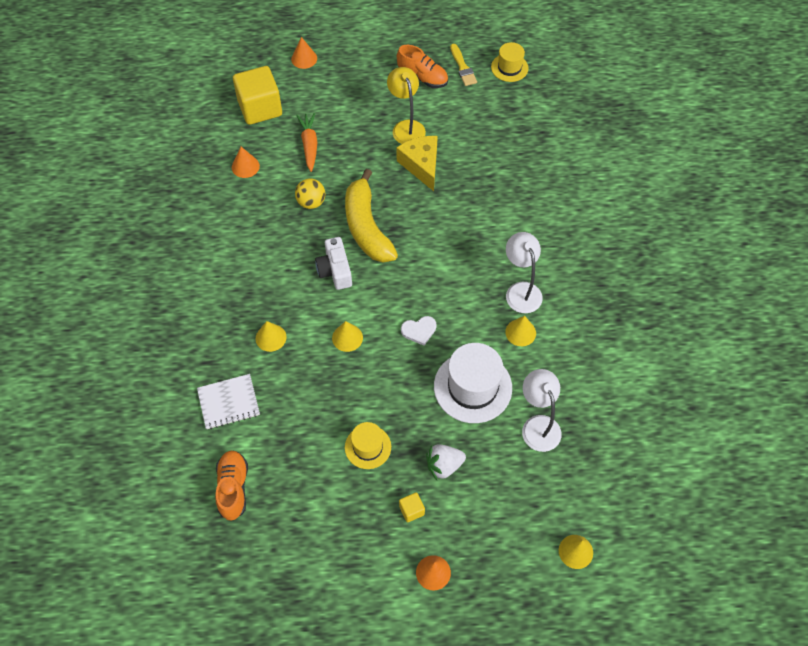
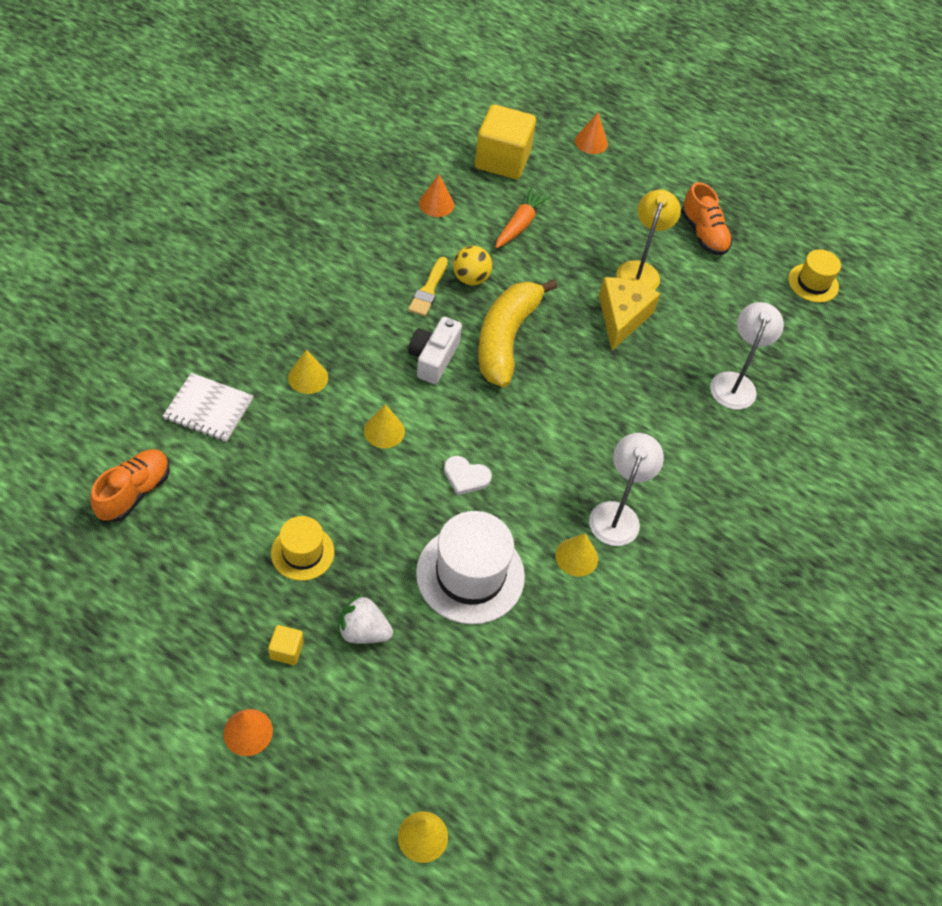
camera: 30 degrees right, 5 degrees down
(463, 67) = (758, 251): yellow brush -> yellow brush (428, 290)
(538, 425) = (506, 668): white lamp -> white lamp (735, 382)

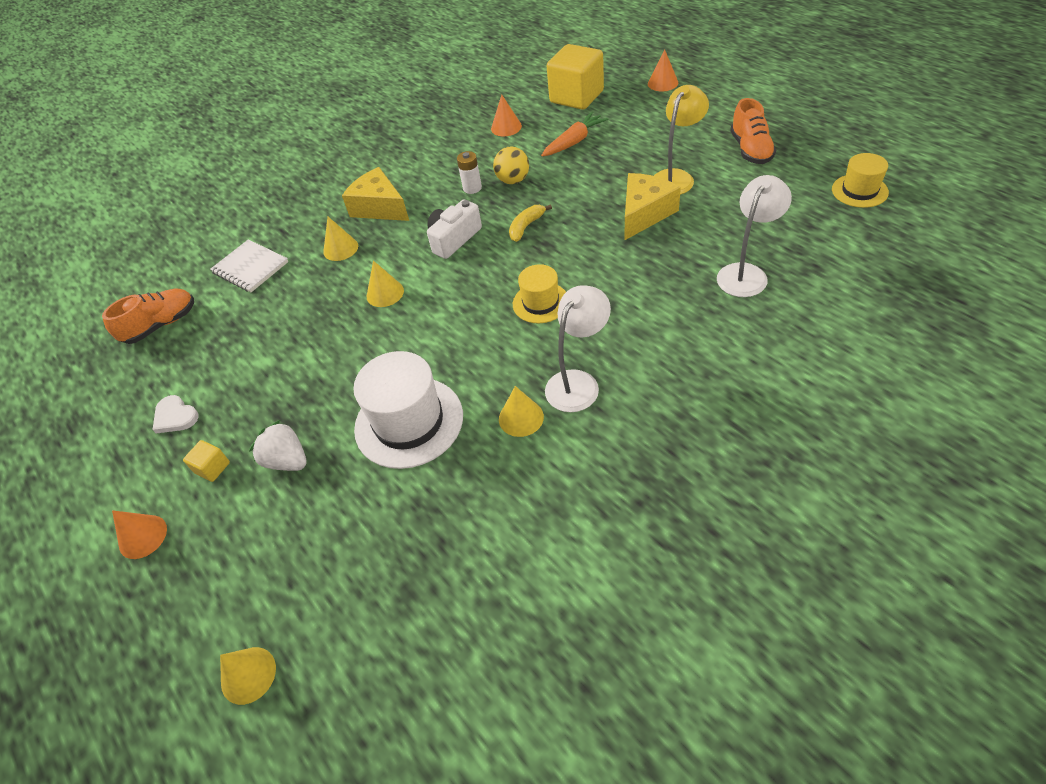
camera: 30 degrees right, 5 degrees down
(302, 552) = (268, 385): yellow hat -> yellow hat (540, 302)
(330, 320) = (379, 207): none -> yellow cheese
(428, 290) = (472, 188): yellow brush -> white battery
(466, 477) = (441, 336): white heart -> white heart (175, 416)
(506, 338) = (526, 227): yellow banana -> yellow banana, size x0.44

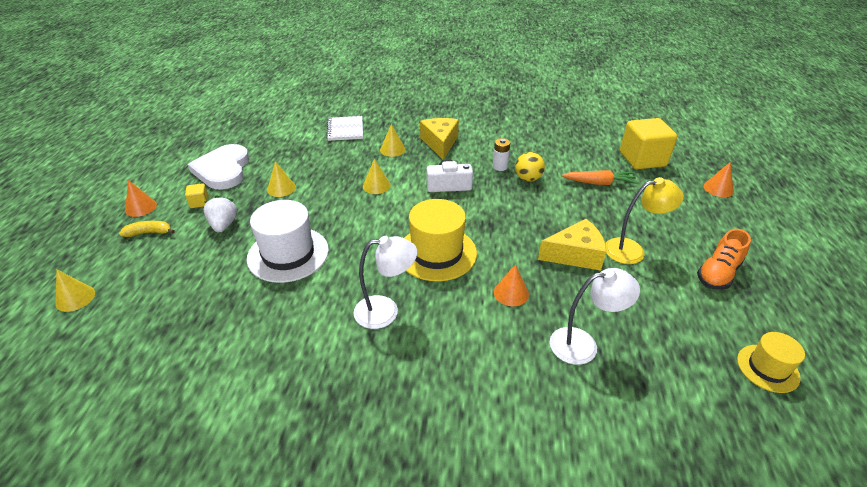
camera: 40 degrees right, 10 degrees down
(161, 325) = (278, 128): orange shoe -> none
(175, 416) = (223, 170): white heart -> white heart, size x2.13
(506, 127) = (570, 148): orange cone -> orange cone (511, 293)
(521, 418) = (332, 301): yellow cone -> yellow cone (281, 188)
(526, 227) = (495, 208): yellow banana -> yellow banana (149, 233)
(540, 302) = (436, 253): yellow hat -> yellow hat, size x1.73

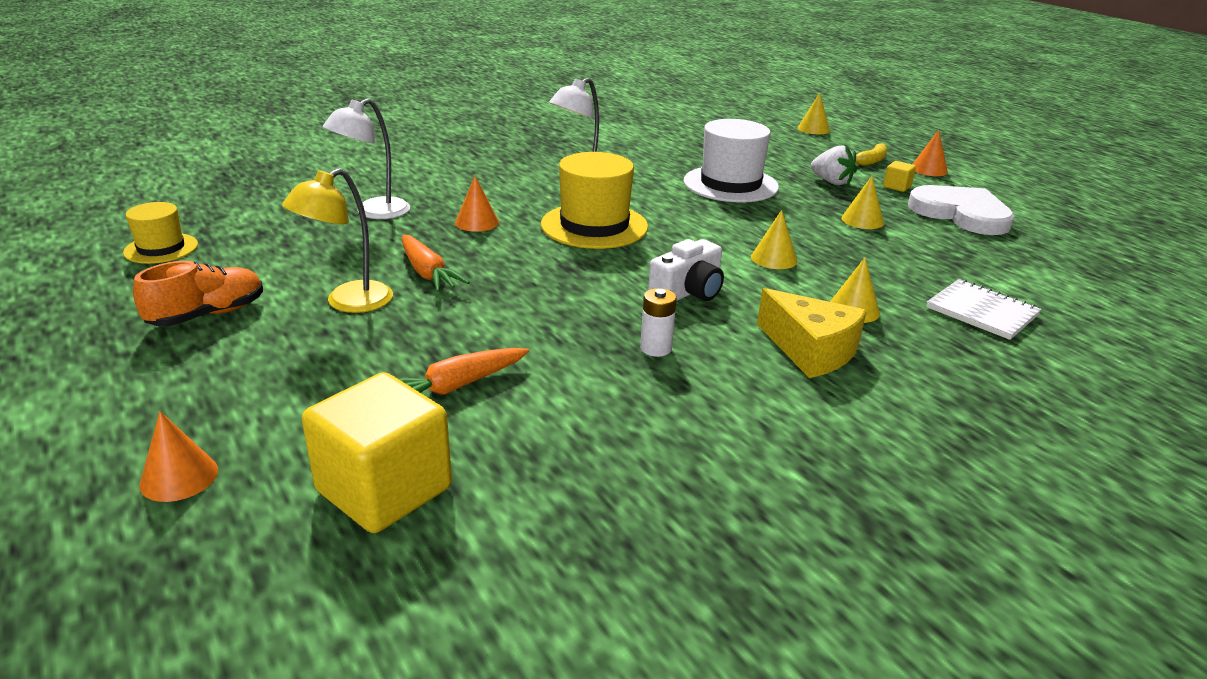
camera: 140 degrees right, 10 degrees down
(528, 179) = (586, 346): yellow ball -> none
(575, 255) = (428, 273): yellow cheese -> orange carrot
(718, 273) = (208, 315): orange shoe -> orange shoe turned 45 degrees clockwise

